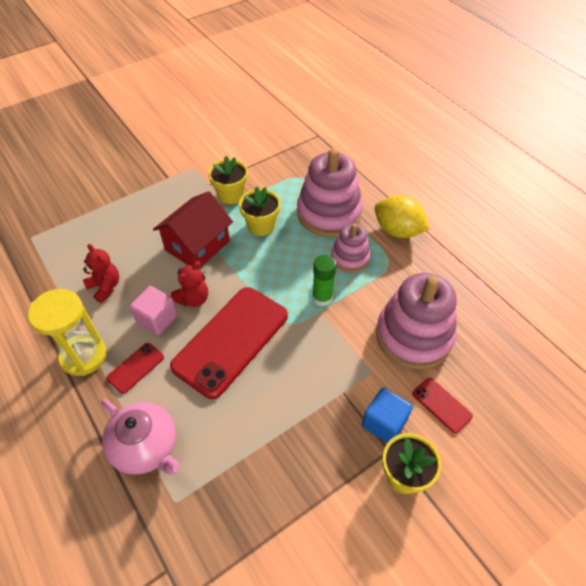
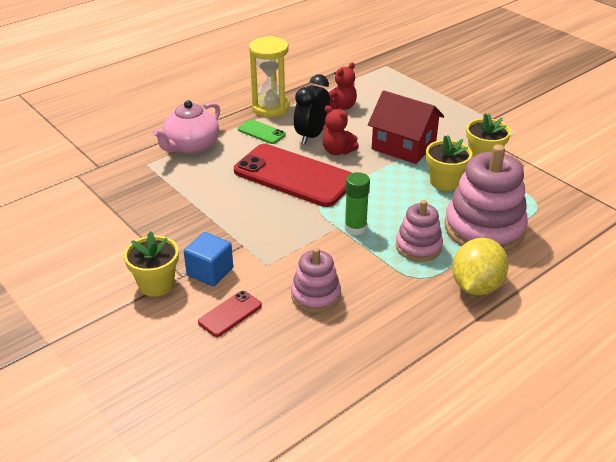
camera: 85 degrees right, 15 degrees down
(136, 368) = (261, 132): red phone -> green phone
(157, 319) = (311, 135): pink cube -> black clock
(413, 336) = (315, 295): pink stacking toy -> pink stacking toy, size x0.57

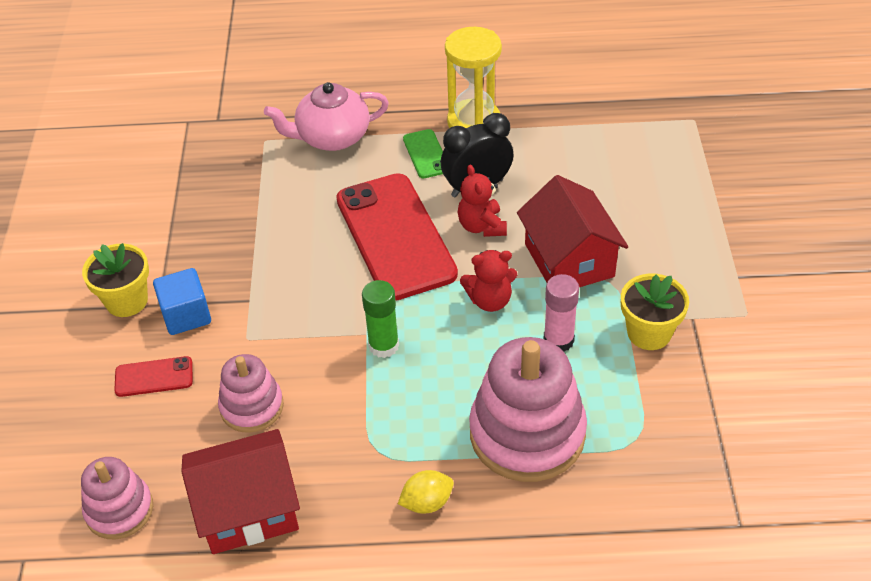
camera: 40 degrees right, 10 degrees up
(341, 106) = (560, 160): red teddy bear -> red teddy bear (490, 300)
(382, 346) = (248, 509): none -> red house
(418, 246) = (423, 411): pink stacking toy -> pink stacking toy (119, 510)
(445, 182) = (558, 340): yellow flower pot -> pink glue stick
(476, 286) = (427, 502): yellow lemon -> yellow lemon, size x0.56

